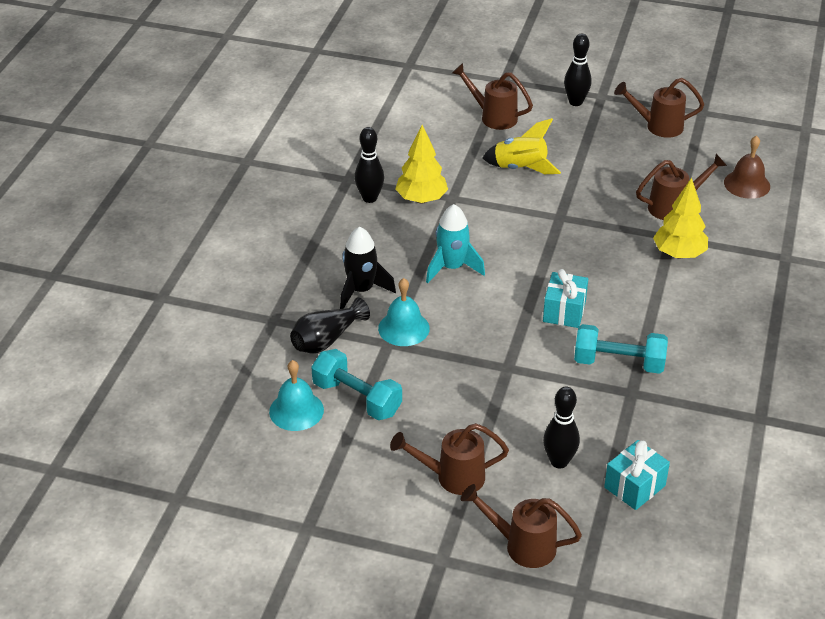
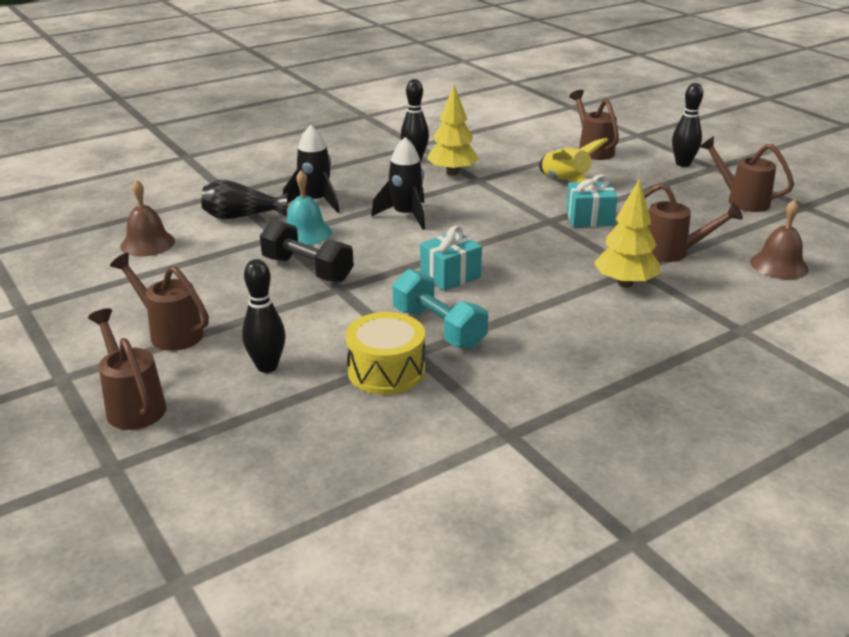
camera: 40 degrees right, 10 degrees down
(296, 410) = (147, 243): turquoise bell -> brown bell
(357, 398) = (198, 255): turquoise dumbbell -> none
(452, 268) = (406, 215): turquoise rocket -> black rocket
(460, 363) = (307, 269): none -> black dumbbell
(634, 417) = (386, 371): none -> yellow drum
(634, 486) = (297, 419): turquoise gift -> turquoise gift (589, 218)

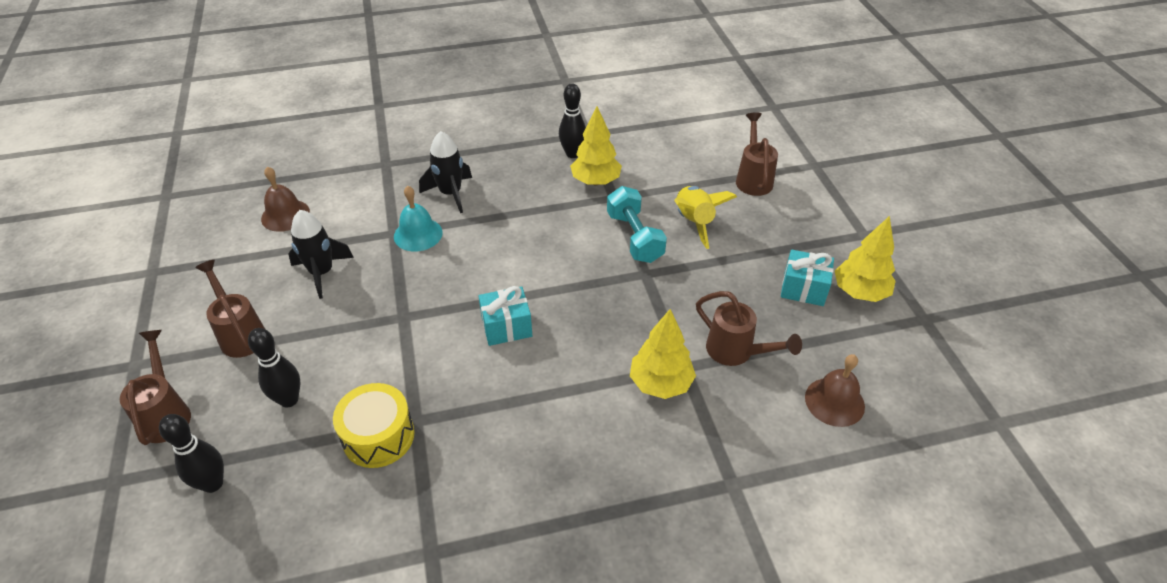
camera: 20 degrees right, 15 degrees up
(241, 216) = (378, 198): black vase -> none
(307, 269) = (391, 284): black dumbbell -> none
(406, 215) = (517, 232): black rocket -> black rocket (322, 273)
(438, 328) = (454, 394): turquoise dumbbell -> turquoise dumbbell (634, 237)
(589, 218) = (685, 280): turquoise gift -> turquoise gift (803, 289)
(683, 164) = (834, 221): black bowling pin -> black bowling pin (213, 483)
(741, 200) = (859, 292): brown watering can -> yellow tree

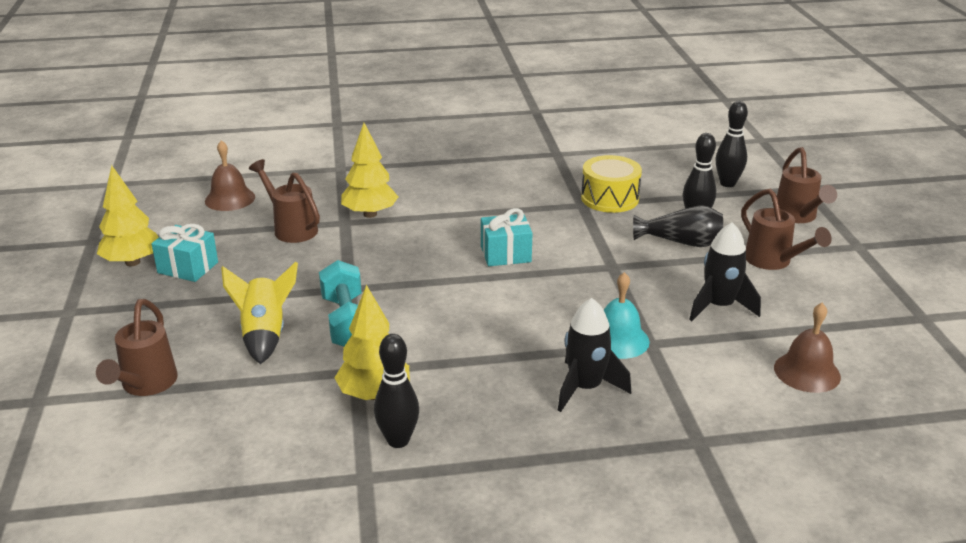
camera: 175 degrees left, 15 degrees down
(321, 357) = (681, 242): none -> black vase

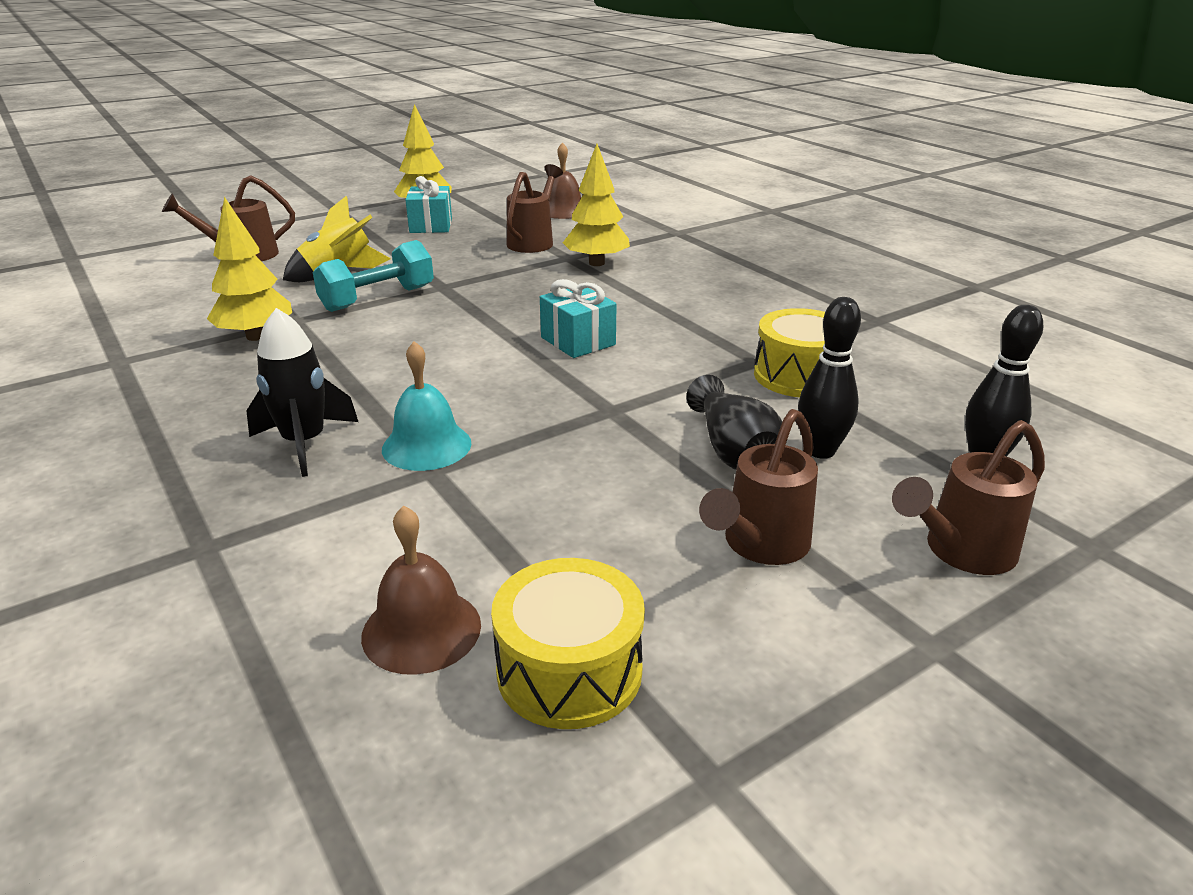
camera: 65 degrees right, 0 degrees up
(398, 440) = (179, 363): black bowling pin -> none
(719, 306) = (568, 512): black rocket -> none
(849, 336) = (569, 670): none -> yellow drum

